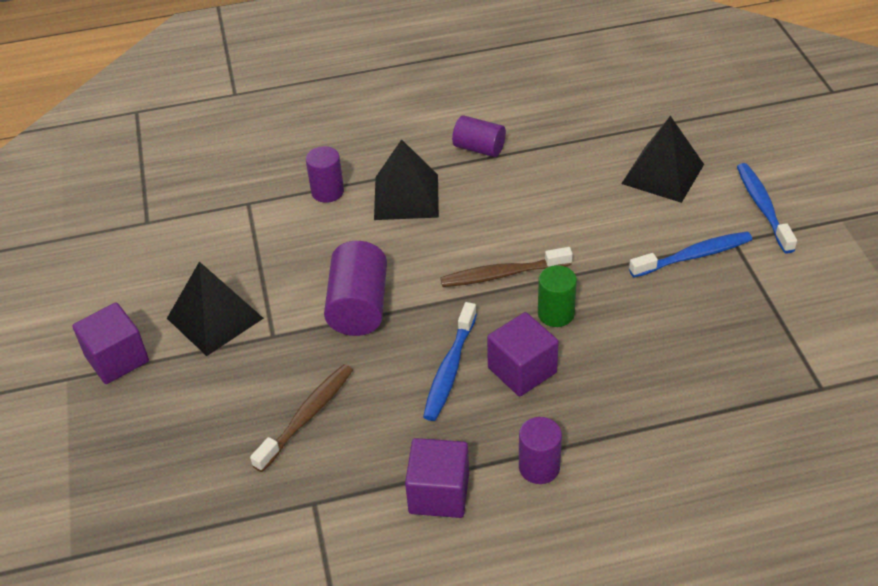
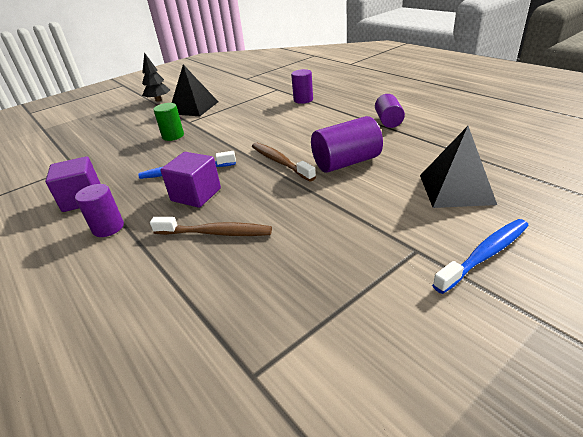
camera: 65 degrees right, 10 degrees down
(117, 359) = (158, 100): purple cube -> black tree
(307, 416) = (135, 146): brown toothbrush -> brown toothbrush (216, 233)
(359, 307) = (222, 133): purple cylinder -> purple cylinder (346, 162)
(406, 197) = (320, 117): black pyramid -> none
(556, 314) = (257, 191): green cylinder -> green cylinder (173, 136)
(694, 256) = (373, 233): blue toothbrush -> none

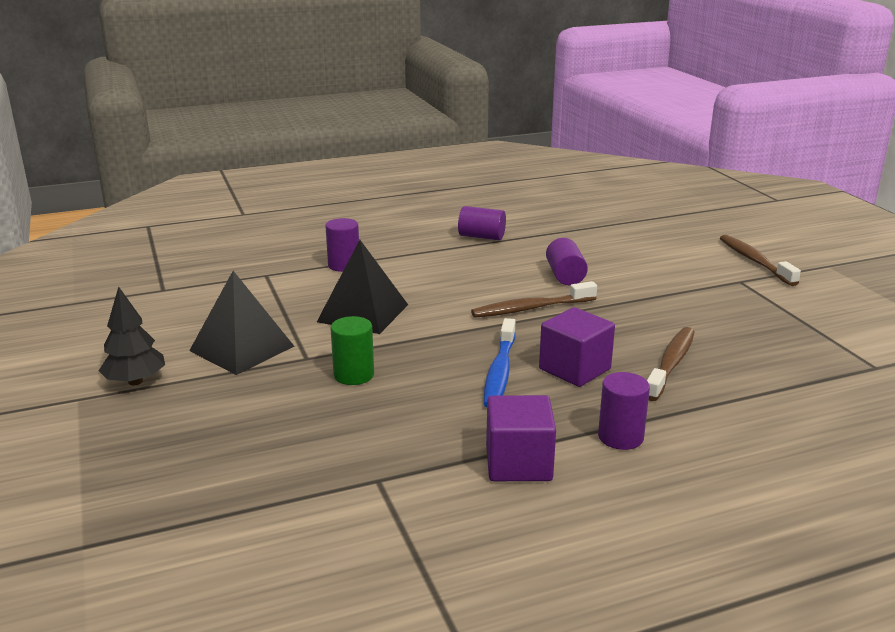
camera: 75 degrees left, 10 degrees down
(346, 162) = (565, 276): purple cylinder -> purple cylinder, size x0.65
(456, 189) = (655, 245): black pyramid -> black pyramid (363, 313)
(485, 255) = (754, 261): blue toothbrush -> brown toothbrush

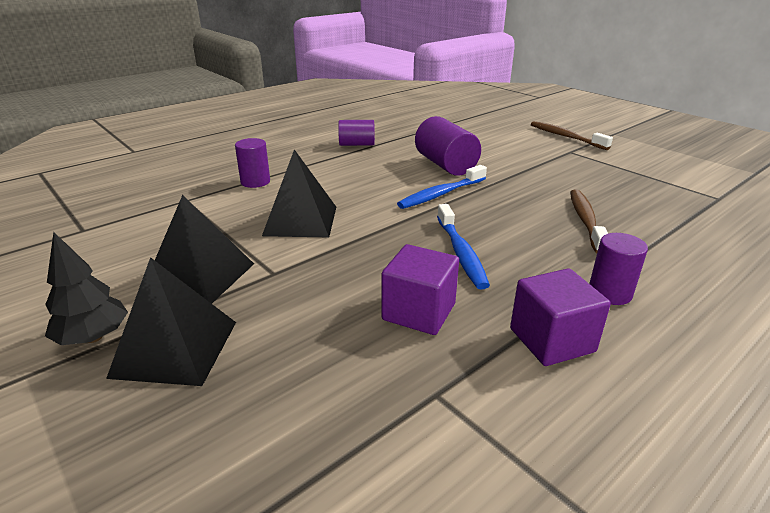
camera: 20 degrees left, 5 degrees up
(192, 402) = (175, 348): none -> black pyramid
(354, 375) = (332, 282): green cylinder -> none
(530, 308) = (441, 194): brown toothbrush -> blue toothbrush
(565, 276) = (445, 165): purple cylinder -> purple cylinder, size x1.54
(574, 369) = (519, 239): purple cube -> purple cube (419, 312)

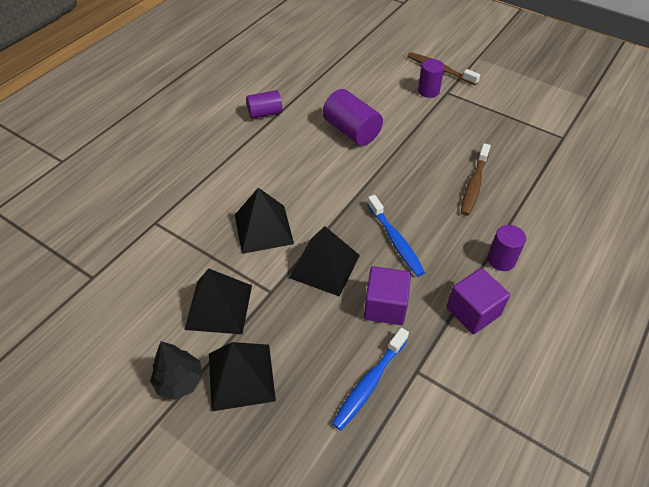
camera: 15 degrees left, 20 degrees up
(255, 182) = (201, 186): purple cylinder -> purple cylinder (428, 91)
(355, 261) = (324, 266): none -> black pyramid
(441, 194) = (360, 173): blue toothbrush -> blue toothbrush (369, 383)
(585, 220) = (474, 185): brown toothbrush -> brown toothbrush turned 150 degrees counterclockwise

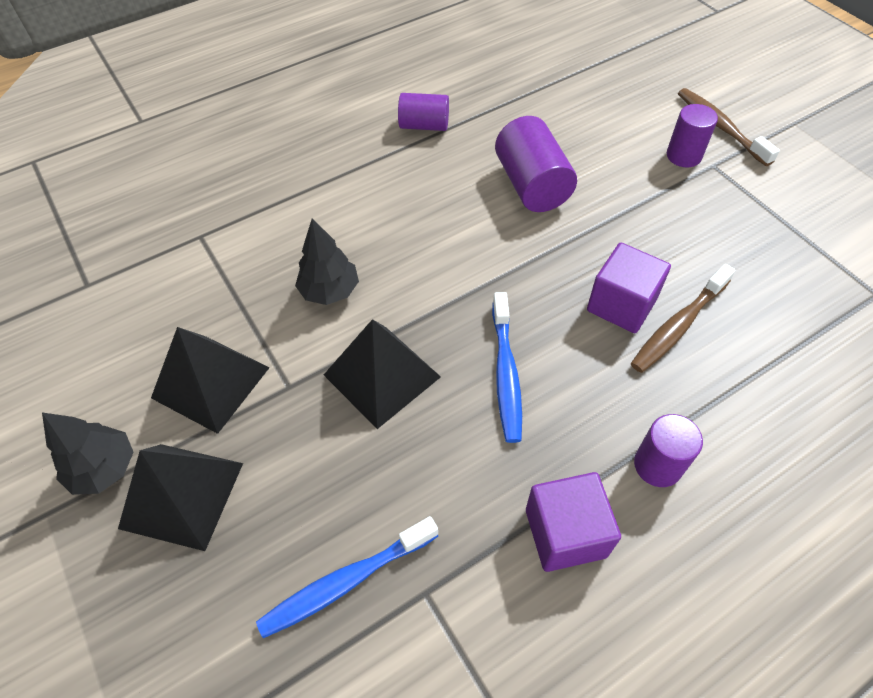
camera: 25 degrees right, 5 degrees up
(263, 229) = (330, 291): black pyramid -> black tree
(385, 306) = (434, 470): purple cube -> purple cube (621, 305)

